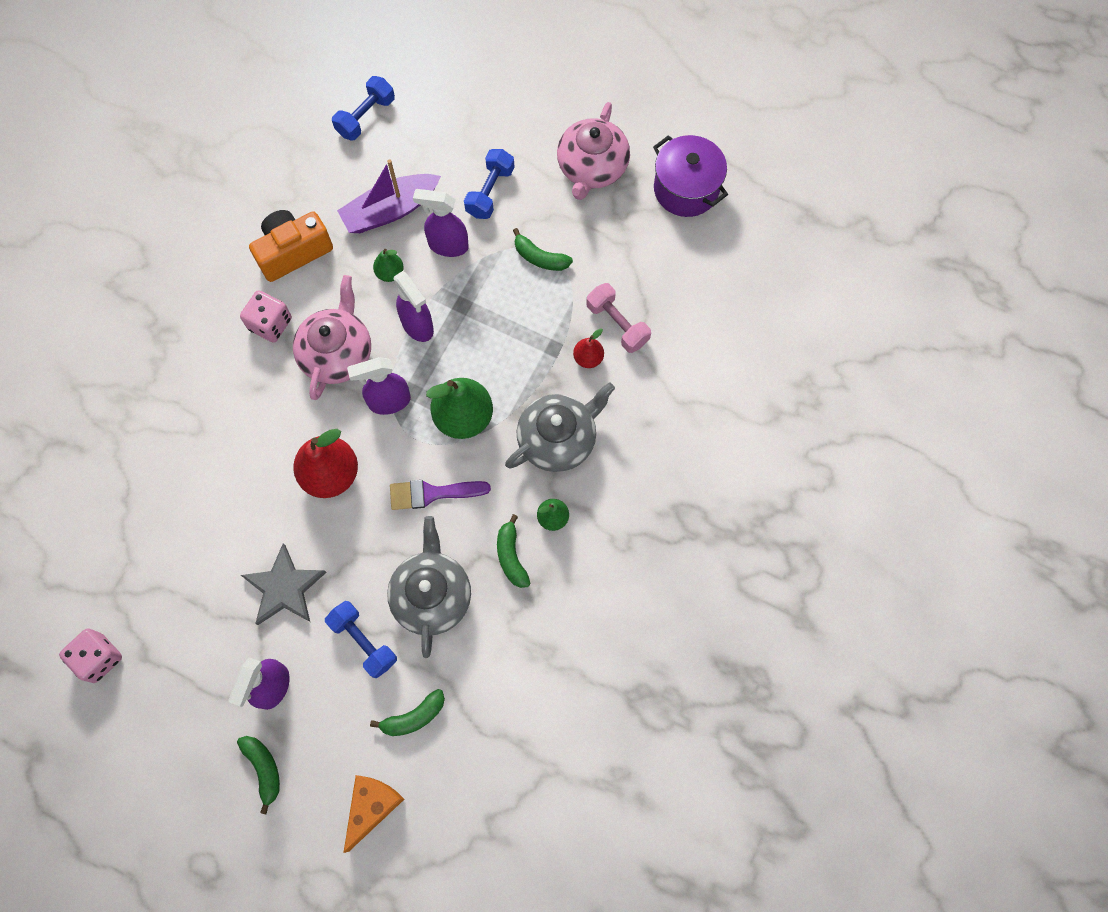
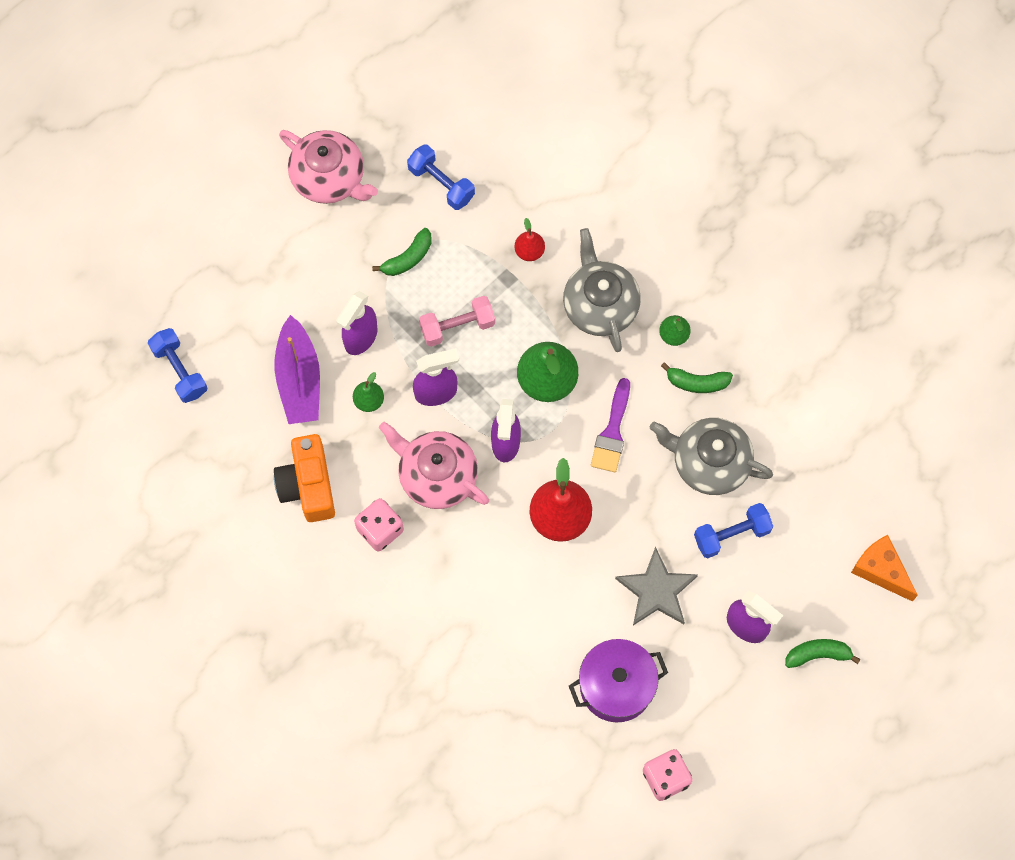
camera: 70 degrees left, 0 degrees up
(413, 717) = (814, 512): green banana -> none
(490, 192) = (317, 280): blue dumbbell -> blue dumbbell (441, 183)
(617, 324) = (505, 214): pink dumbbell -> pink dumbbell (457, 326)
(686, 189) = (388, 103): purple pot -> purple pot (616, 686)

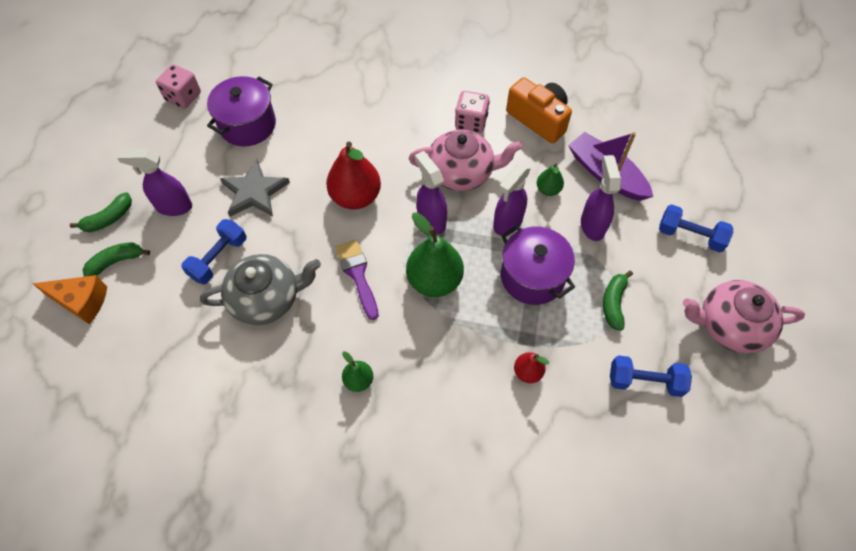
camera: 145 degrees right, 10 degrees down
(179, 370) = (684, 133): blue dumbbell -> blue dumbbell (690, 235)
(457, 326) = (532, 277): pink dumbbell -> purple pot
(600, 305) = (437, 365): grey teapot -> none
(697, 382) = (314, 353): green banana -> green banana (116, 261)

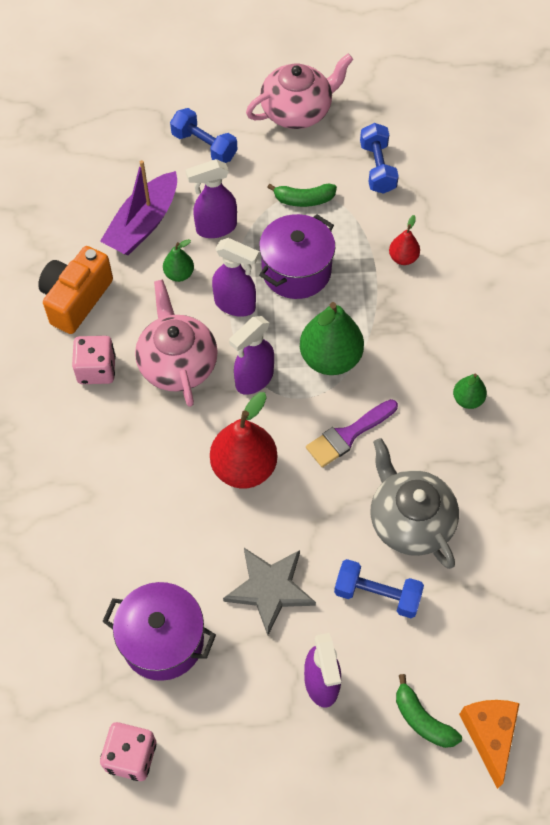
camera: 105 degrees left, 0 degrees up
(108, 218) = (365, 763): green banana -> none
(690, 235) = (204, 146): blue dumbbell -> blue dumbbell turned 60 degrees counterclockwise
(730, 325) = (297, 111): pink teapot -> pink teapot turned 105 degrees counterclockwise

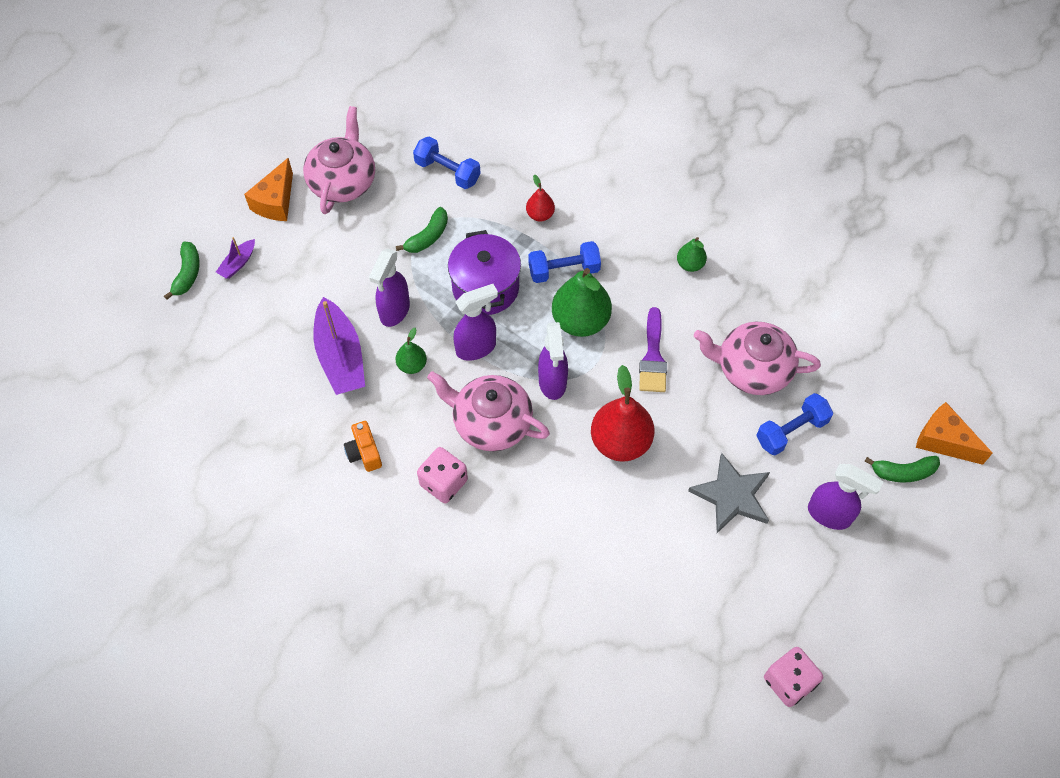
camera: 50 degrees left, 0 degrees up
(76, 299) = (364, 452): orange camera -> orange camera, size x0.56
(124, 83) = (187, 274): none -> green banana
(161, 104) = (238, 263): none -> purple boat
(162, 640) = (714, 596): purple pot -> none
(204, 146) = (310, 264): blue dumbbell -> blue dumbbell (564, 270)
(237, 85) = (275, 202): none -> orange cheese
(410, 520) = (752, 369): grey teapot -> pink teapot

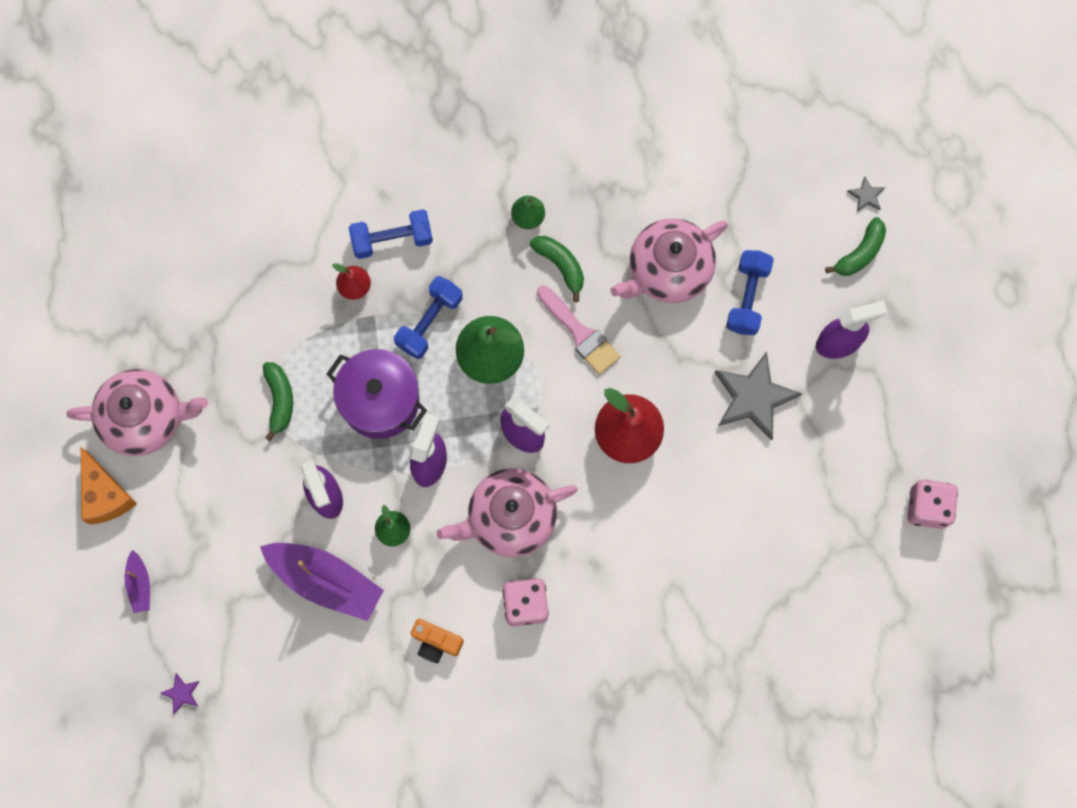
camera: 45 degrees left, 15 degrees up
(187, 274) = (105, 637): green banana -> green banana (561, 266)
(190, 342) = (181, 693): none -> purple star
(343, 182) = (144, 418): pink teapot -> pink teapot turned 120 degrees clockwise
(447, 172) = (228, 320): blue dumbbell -> blue dumbbell (392, 239)
(653, 357) = (580, 333): purple brush -> pink brush
(943, 441) = (866, 196): orange cheese -> grey star

